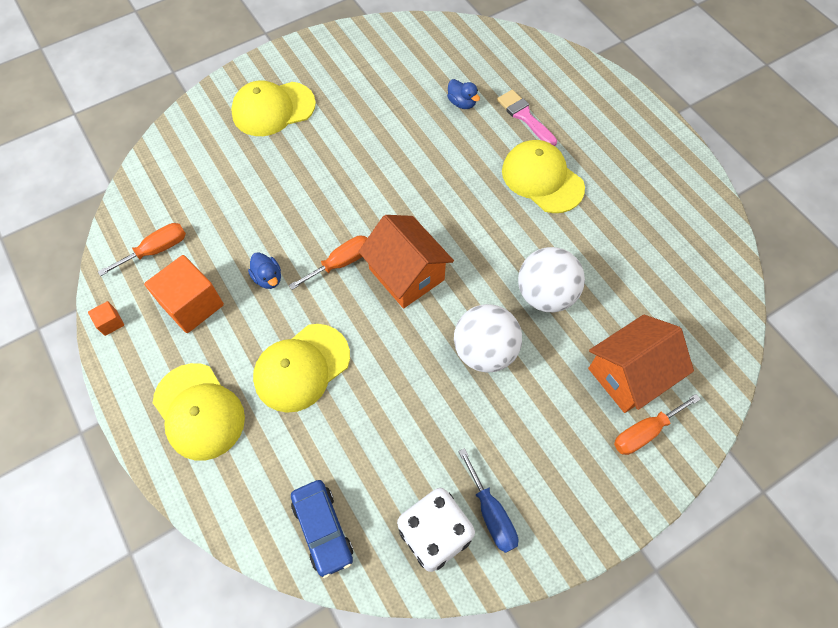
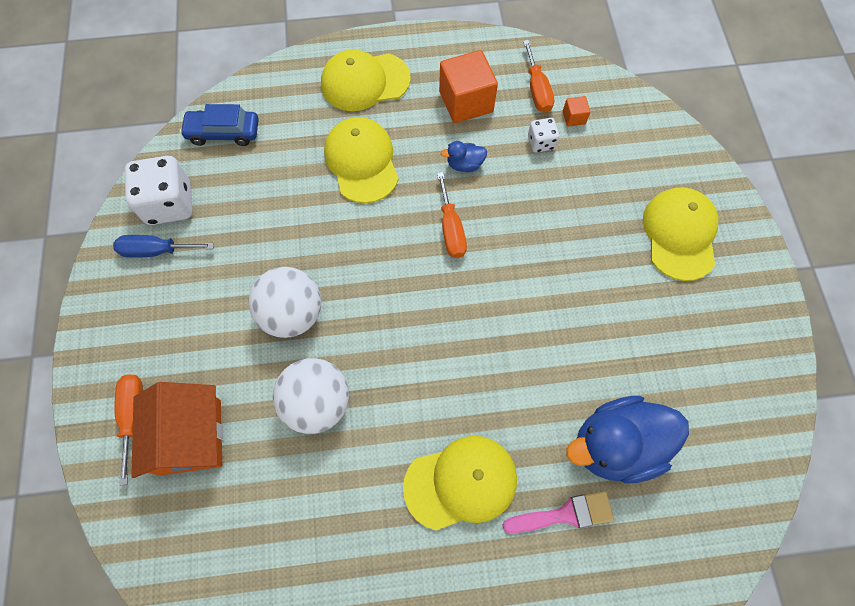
camera: 115 degrees right, 5 degrees up
(110, 323) = (477, 44): orange cube -> orange cube (574, 117)
(219, 227) = (541, 143): none -> white dice
(406, 274) = (409, 281): orange house -> none
(462, 103) = (616, 445): blue duck -> blue duck, size x2.26

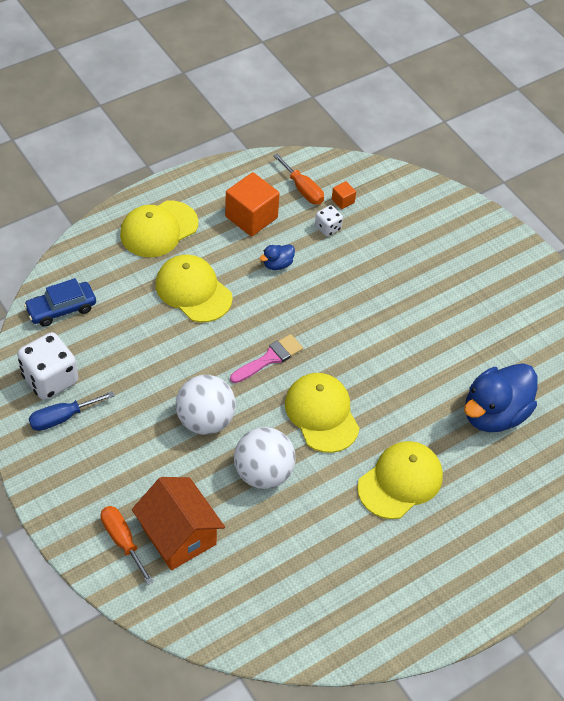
camera: 30 degrees left, 15 degrees down
(451, 229) = (294, 314): orange screwdriver -> none
(564, 514) = (483, 471): pink brush -> pink brush (269, 358)
(679, 234) = (465, 257): yellow cap -> yellow cap (322, 414)

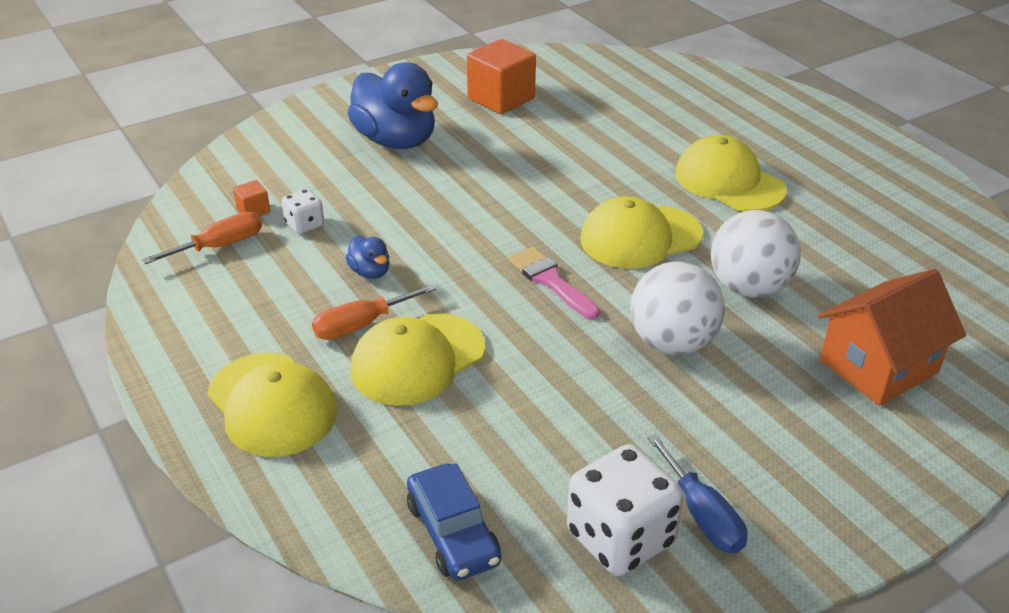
camera: 85 degrees left, 15 degrees down
(122, 541) = (912, 426): orange screwdriver -> orange screwdriver (361, 325)
(251, 217) = (266, 298): orange cube -> orange cube (501, 98)
(494, 414) = (617, 117): blue duck -> blue duck (396, 141)

